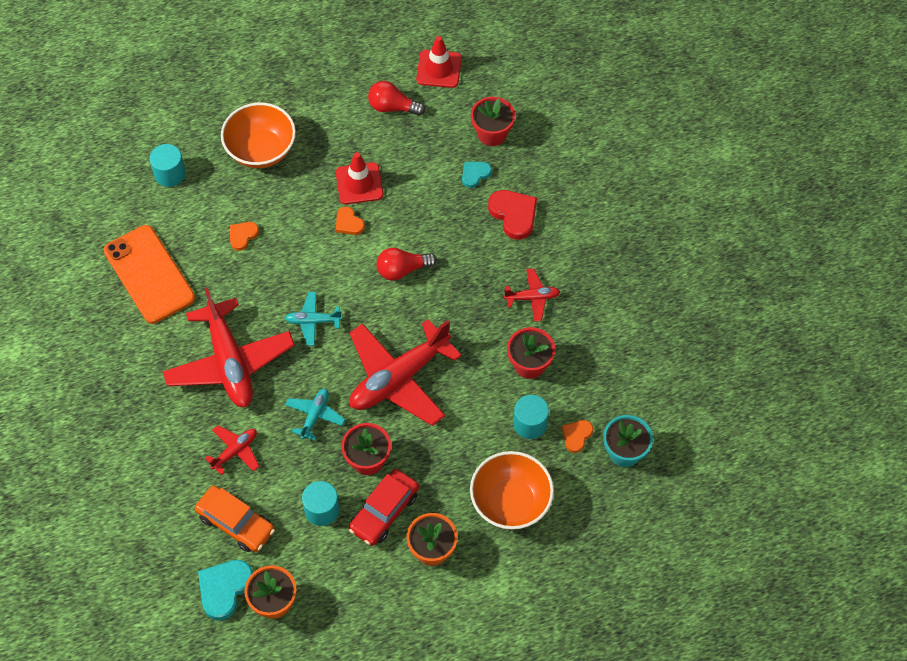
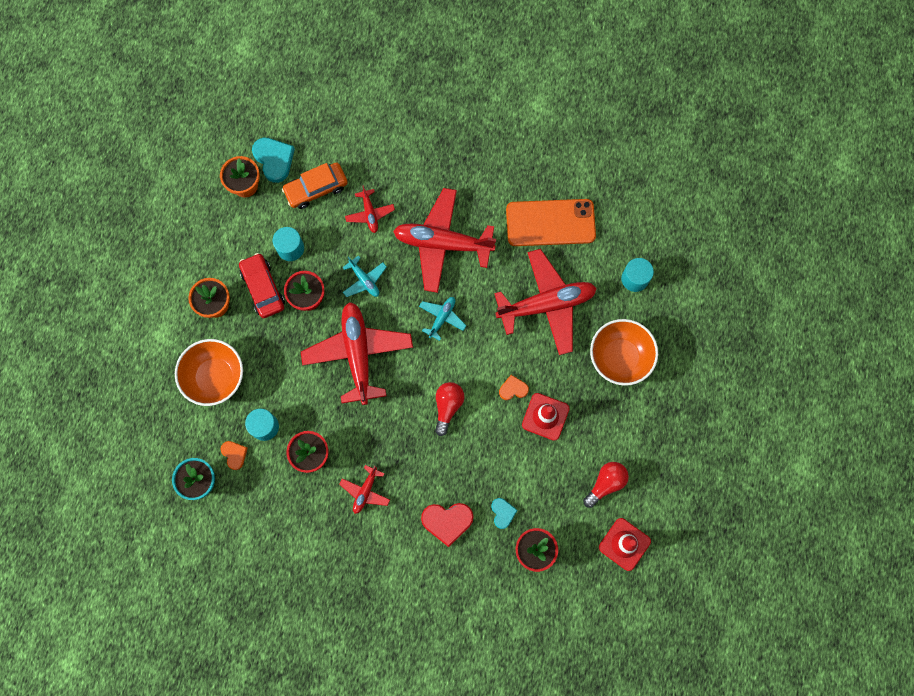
camera: 120 degrees right, 15 degrees up
(243, 236) = (546, 305): orange heart -> red plane

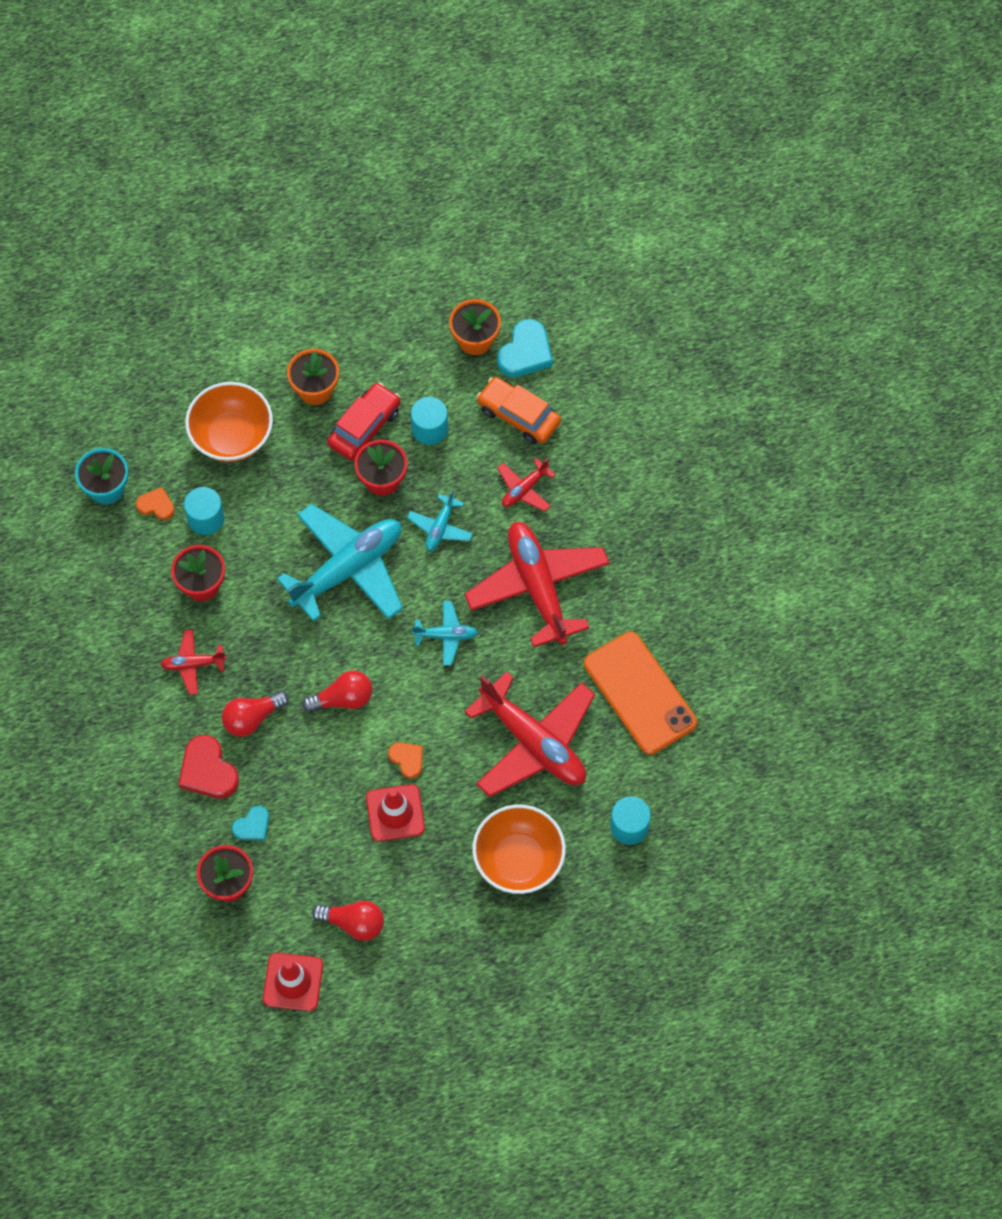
camera: 60 degrees right, 10 degrees down
(234, 454) = (156, 505): orange heart -> orange heart turned 105 degrees counterclockwise
(358, 354) = (348, 569): red plane -> turquoise plane
(427, 473) = (252, 718): none -> red light bulb

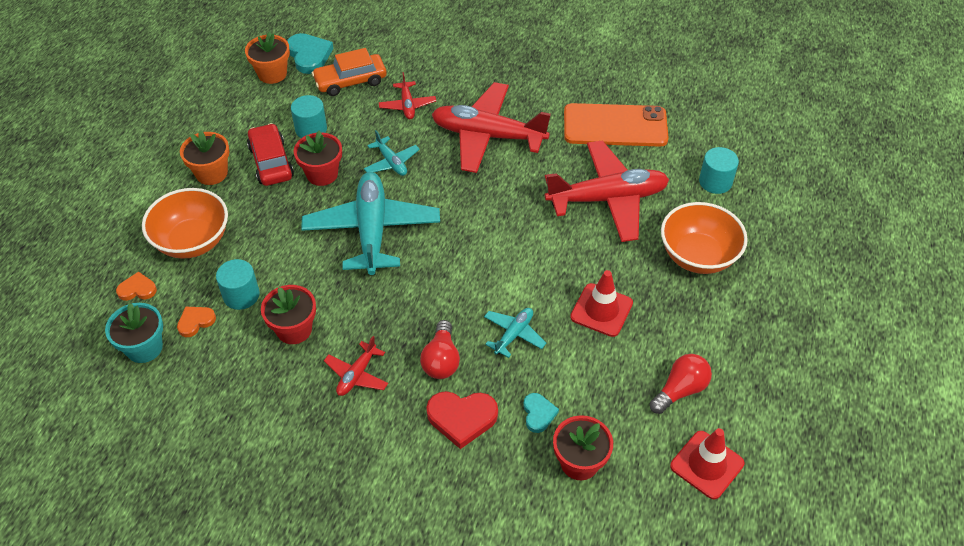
camera: 55 degrees left, 15 degrees down
(343, 699) = (476, 291): red light bulb -> none
(407, 759) = (561, 278): orange heart -> orange heart (137, 289)
(446, 635) = (479, 203): turquoise plane -> turquoise plane (514, 334)

